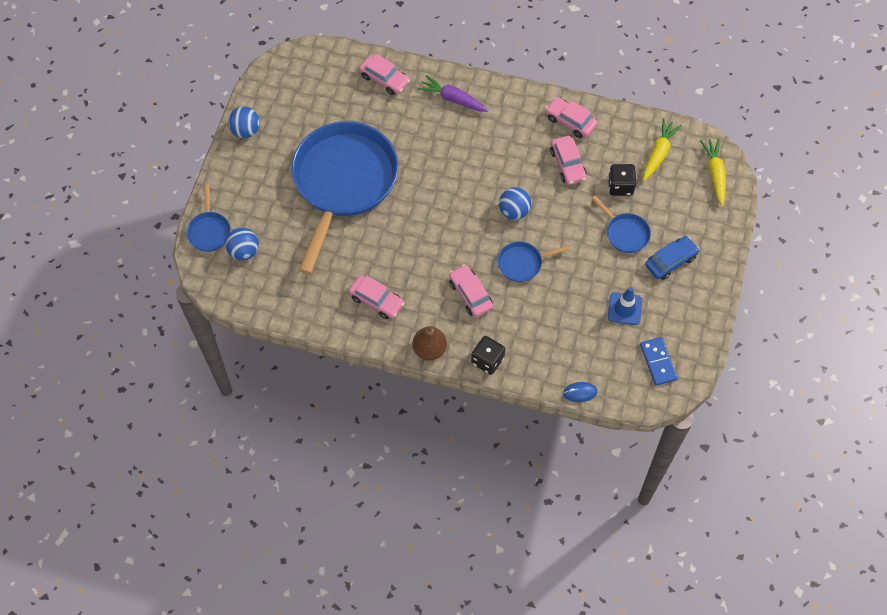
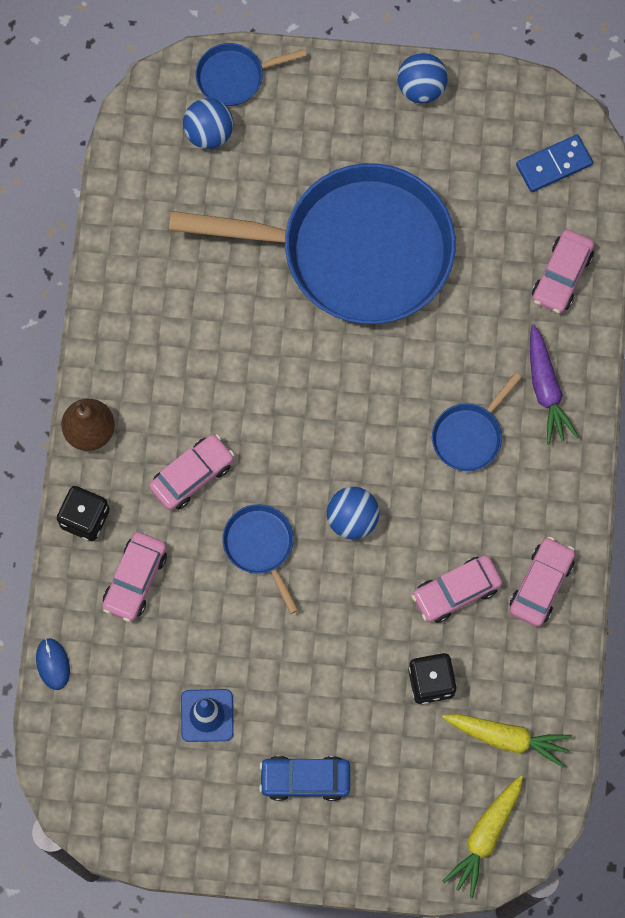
camera: 80 degrees right, 10 degrees up
(376, 300) = (158, 339): pink car -> pink car (135, 579)
(453, 99) = (546, 389): purple carrot -> purple carrot turned 150 degrees clockwise
(625, 233) = (344, 700): blue pan -> blue pan (469, 435)
(658, 362) = (122, 778): blue domino -> blue domino (553, 164)
(670, 261) = (305, 779): blue car -> blue car turned 135 degrees clockwise
(715, 174) = (485, 836): yellow carrot -> yellow carrot turned 135 degrees clockwise

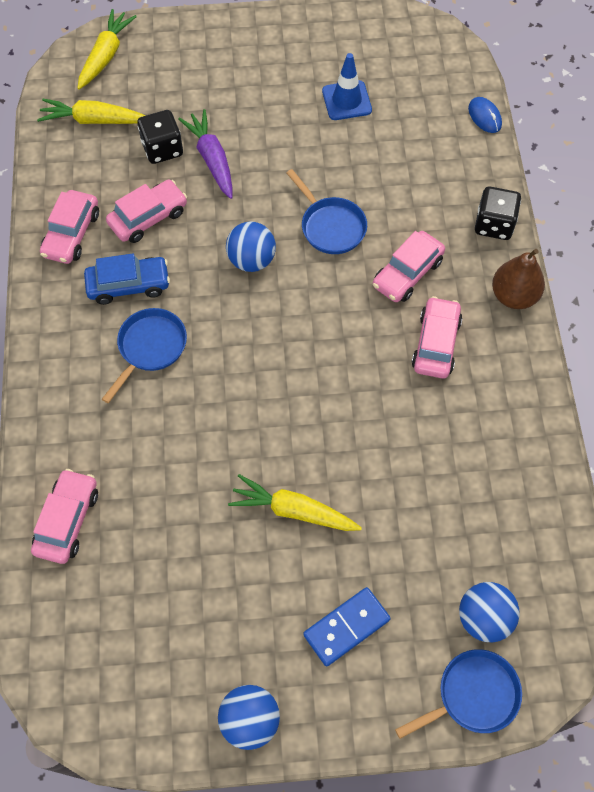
camera: 170 degrees right, 10 degrees down
(135, 579) = (434, 185): pink car -> pink car (436, 344)
(305, 779) = (257, 71): blue car -> blue car (128, 285)
(355, 251) = (293, 510): blue pan -> yellow carrot
(546, 389) = (77, 402): purple carrot -> purple carrot (212, 159)
(553, 164) = (83, 649): blue domino -> blue domino (346, 627)

